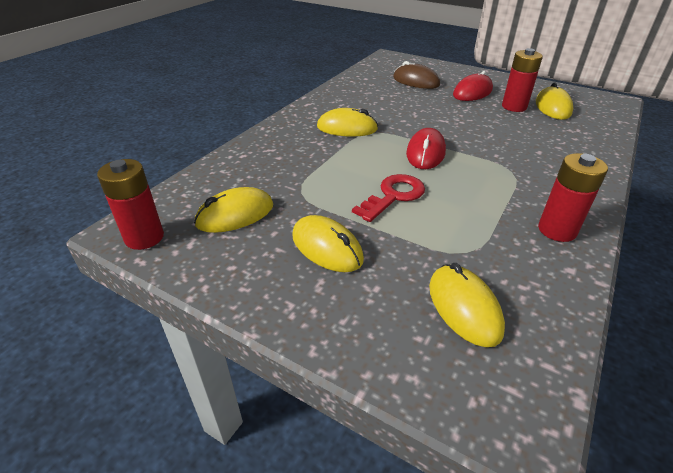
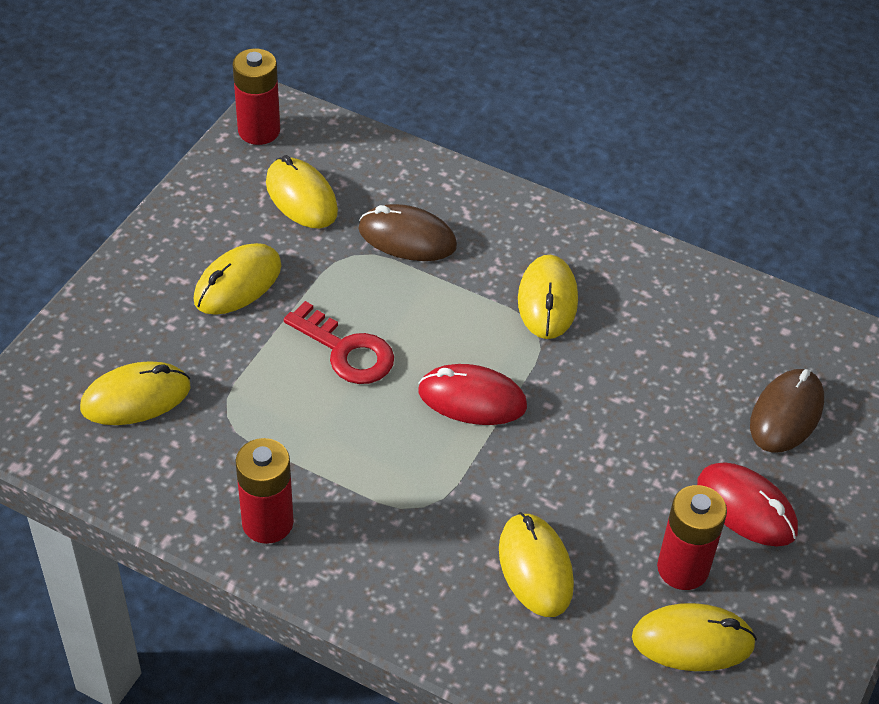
camera: 85 degrees right, 10 degrees up
(289, 170) = (407, 238): none -> brown mouse
(535, 140) = (535, 567): none -> yellow mouse

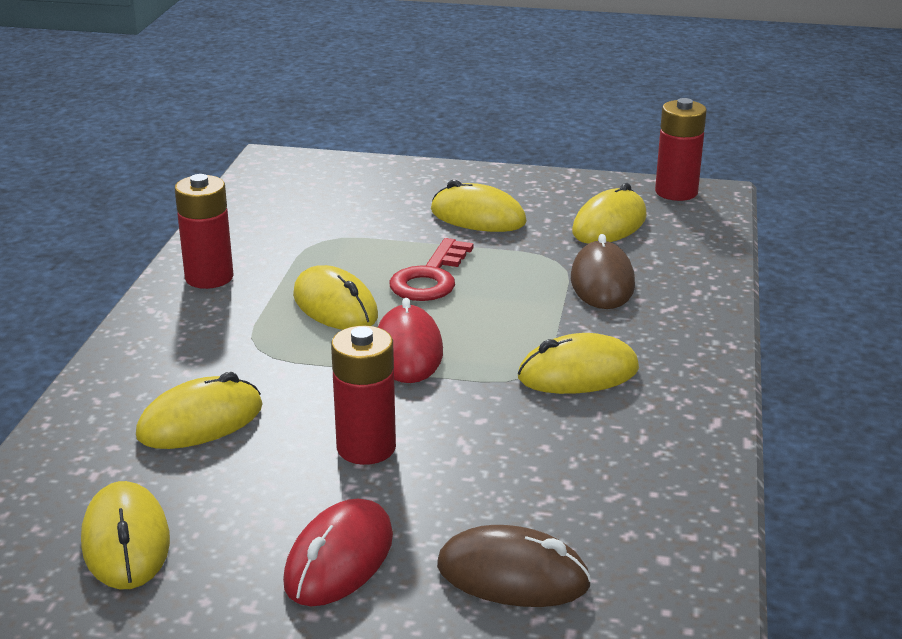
camera: 75 degrees right, 20 degrees down
(136, 398) = (320, 202): yellow mouse -> yellow mouse (335, 306)
(682, 568) = (229, 521): red battery -> red battery (366, 448)

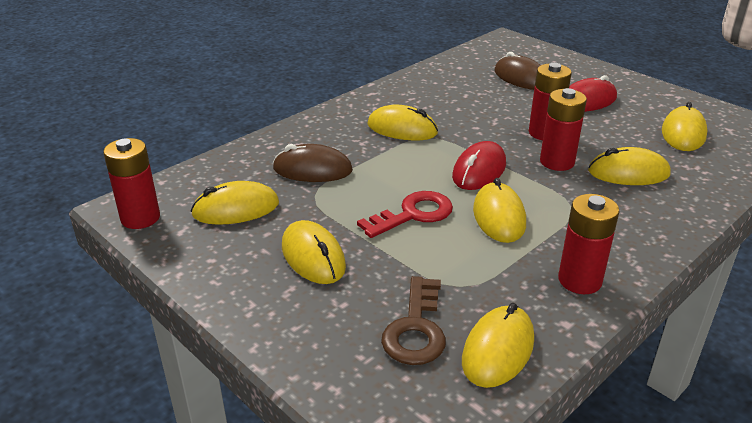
camera: 145 degrees left, 5 degrees up
(254, 213) = (498, 350): none -> yellow mouse
(313, 402) = (557, 162): none -> red battery
(332, 205) = (416, 328): none -> brown key
(602, 282) = (312, 170): brown mouse -> brown mouse turned 60 degrees clockwise

